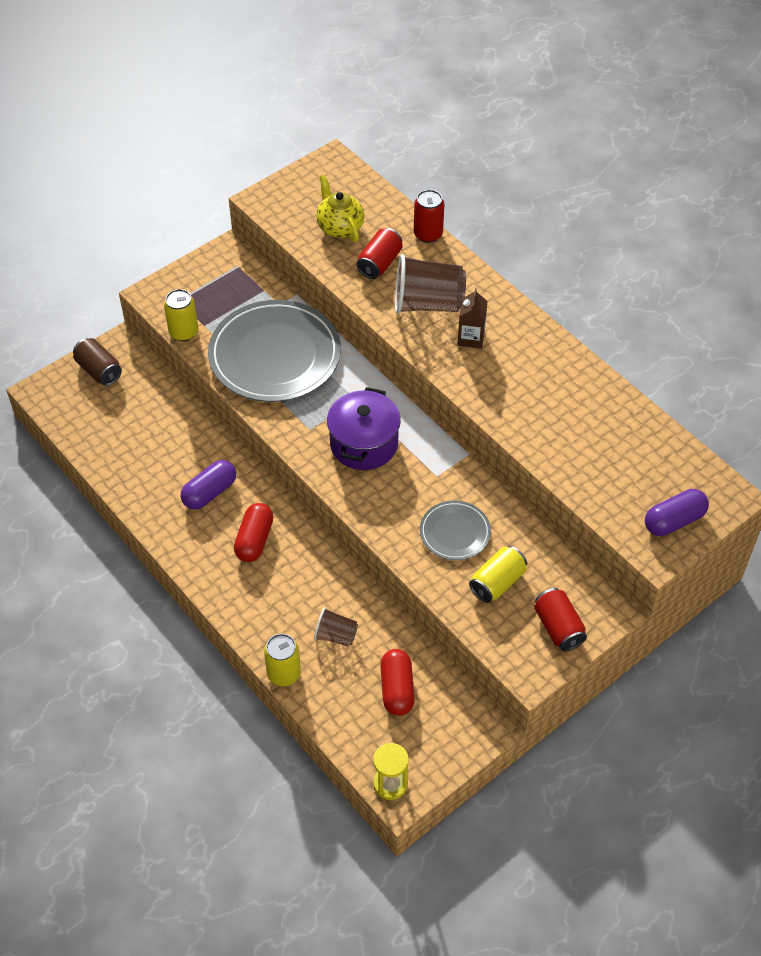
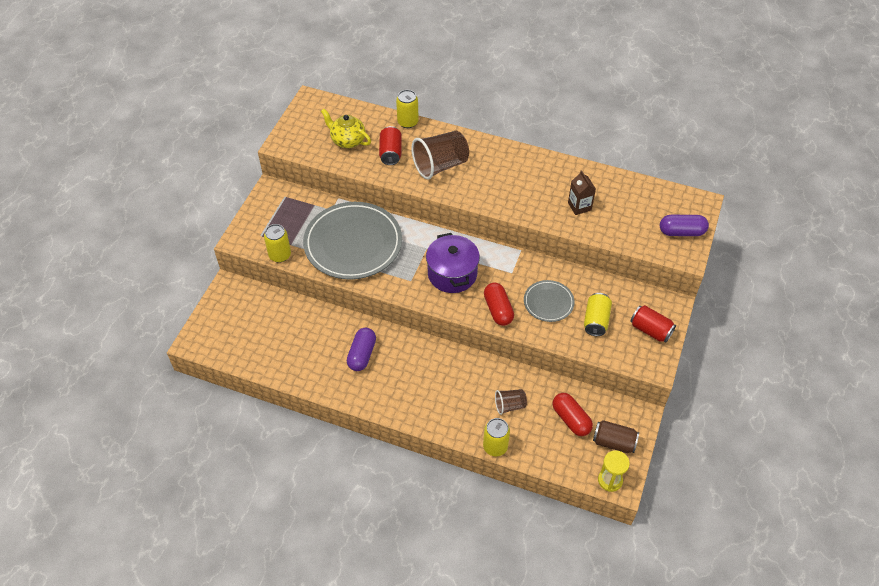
camera: 30 degrees left, 0 degrees up
(99, 370) = (226, 309): brown can -> brown can (613, 442)
(254, 540) = (414, 371): red capsule -> red capsule (498, 310)
(428, 234) = (408, 122): red can -> yellow can
(471, 338) = (483, 175): brown carton -> brown carton (579, 206)
(674, 521) = (681, 232): purple capsule -> purple capsule turned 60 degrees clockwise

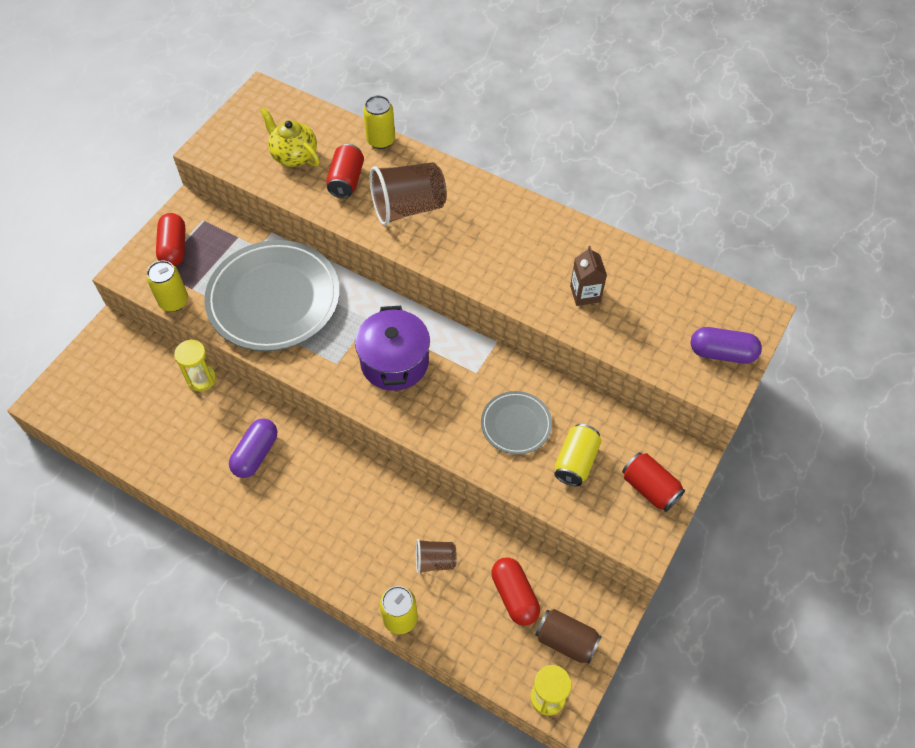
camera: 10 degrees right, 5 degrees up
(307, 309) = (201, 379): none -> yellow hourglass
(498, 310) = (443, 424): red capsule -> red capsule (174, 248)

